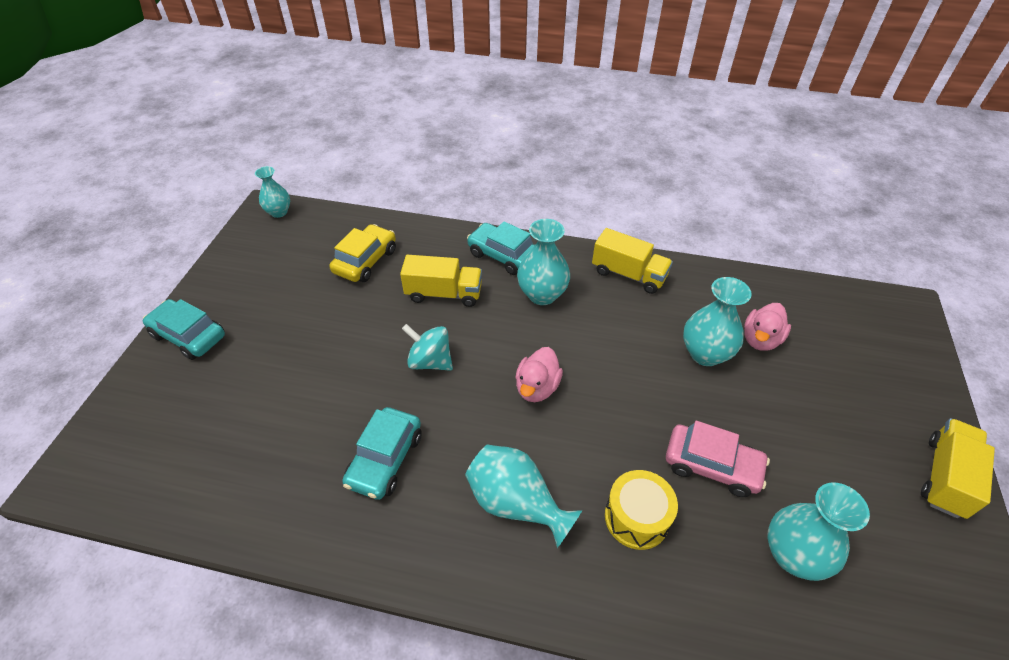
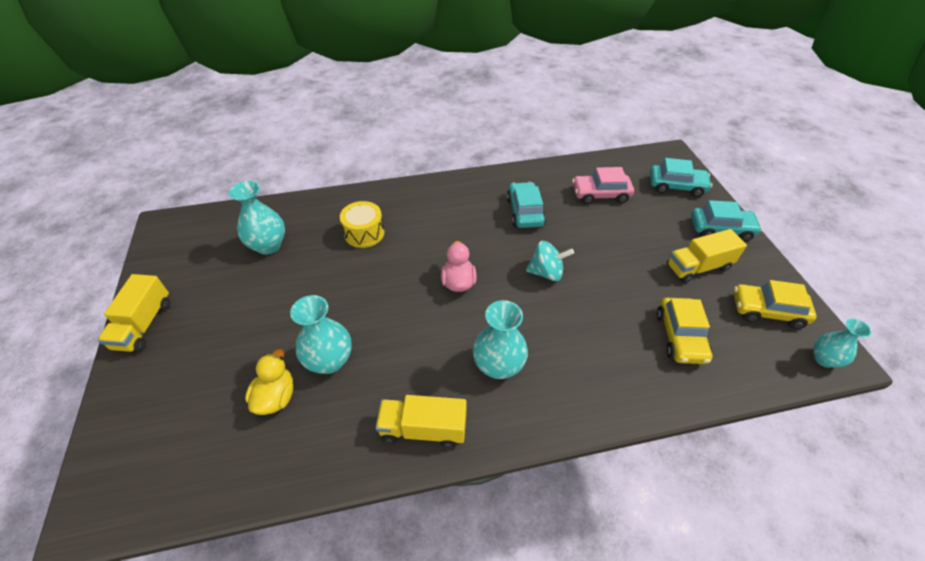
camera: 155 degrees right, 0 degrees up
(268, 252) = (767, 311): none -> yellow car
(444, 293) = (584, 331): yellow truck -> yellow truck (698, 267)
(503, 255) = (564, 399): turquoise car -> turquoise car (676, 186)
(516, 503) = (437, 217): turquoise vase -> none
(712, 466) = (319, 275): pink car -> pink car (600, 194)
(760, 339) = (276, 397): pink duck -> yellow duck

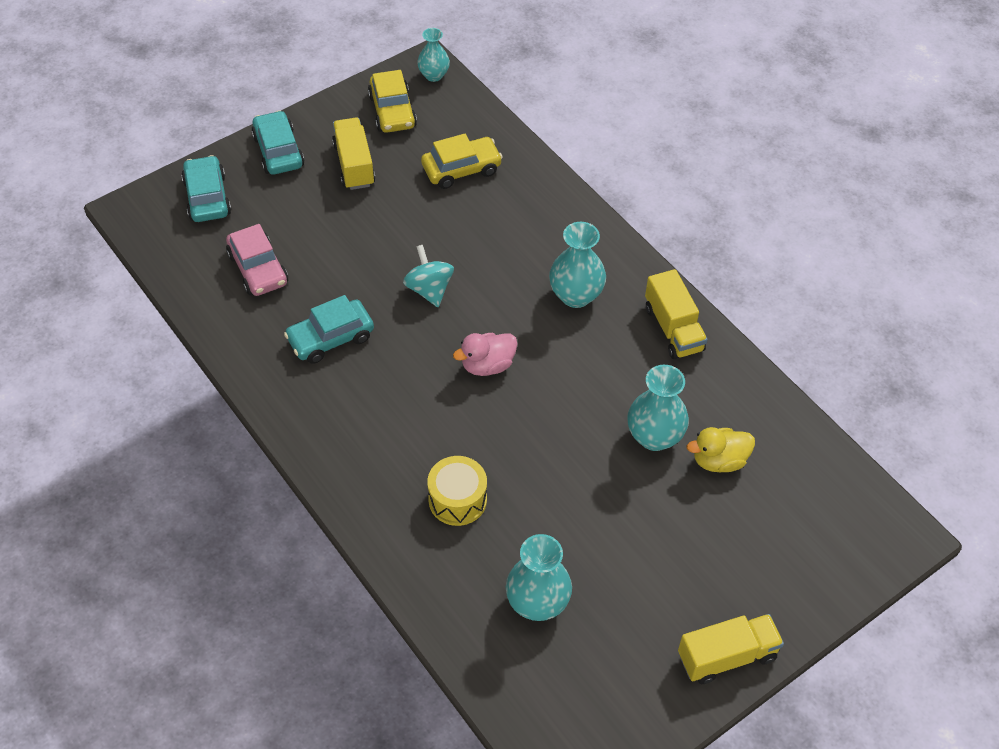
camera: 115 degrees left, 5 degrees up
(698, 267) = (354, 165): yellow truck -> yellow truck turned 150 degrees counterclockwise

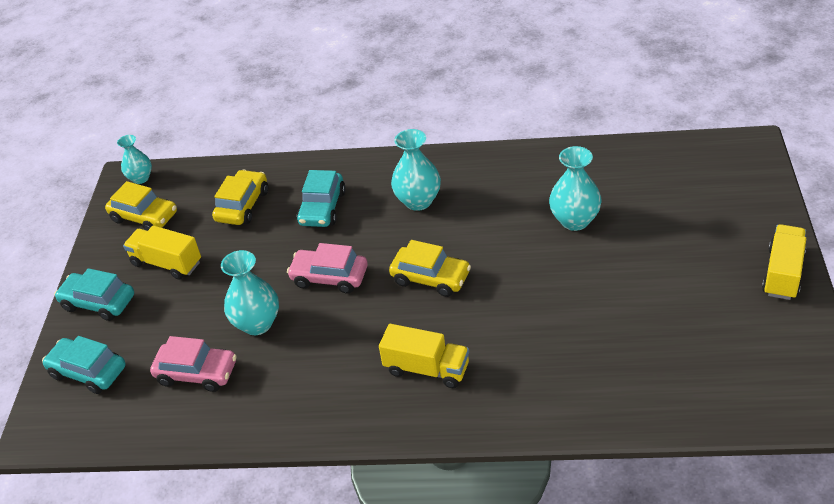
camera: 45 degrees left, 10 degrees down
(330, 338) = (312, 359): turquoise car -> turquoise car (322, 208)
(429, 289) = (329, 277): turquoise spinning top -> pink car
(457, 500) = (534, 355): yellow drum -> none
(487, 365) = (430, 278): pink duck -> yellow car
(537, 603) = (662, 353): turquoise vase -> turquoise vase (257, 324)
(673, 329) = (495, 167): yellow truck -> yellow truck (427, 369)
(719, 460) = (622, 199): yellow duck -> none

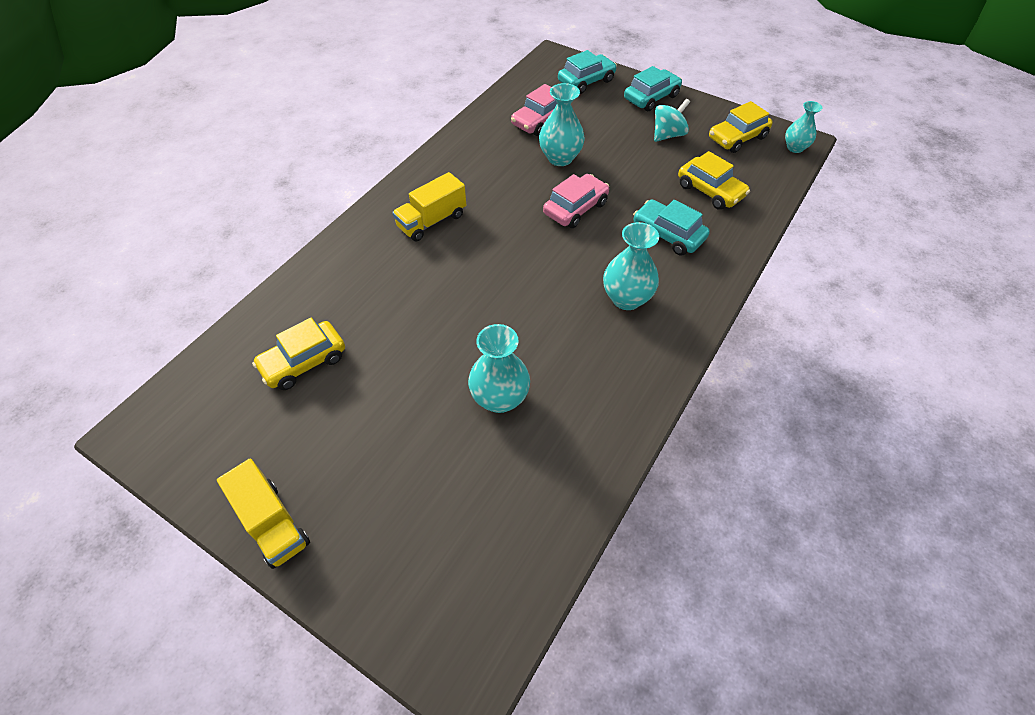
camera: 115 degrees right, 10 degrees up
(166, 263) = (668, 135): yellow truck -> turquoise spinning top
(430, 278) = (520, 263): yellow car -> yellow car (303, 362)

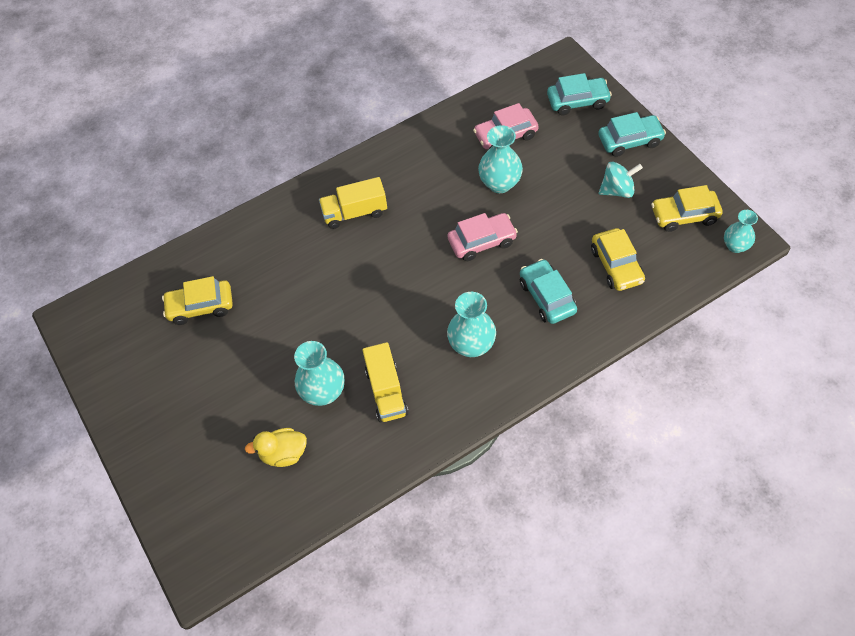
camera: 30 degrees right, 5 degrees up
(272, 523) = (129, 421): yellow truck -> yellow truck (386, 391)
(492, 481) = (283, 454): none -> yellow duck

